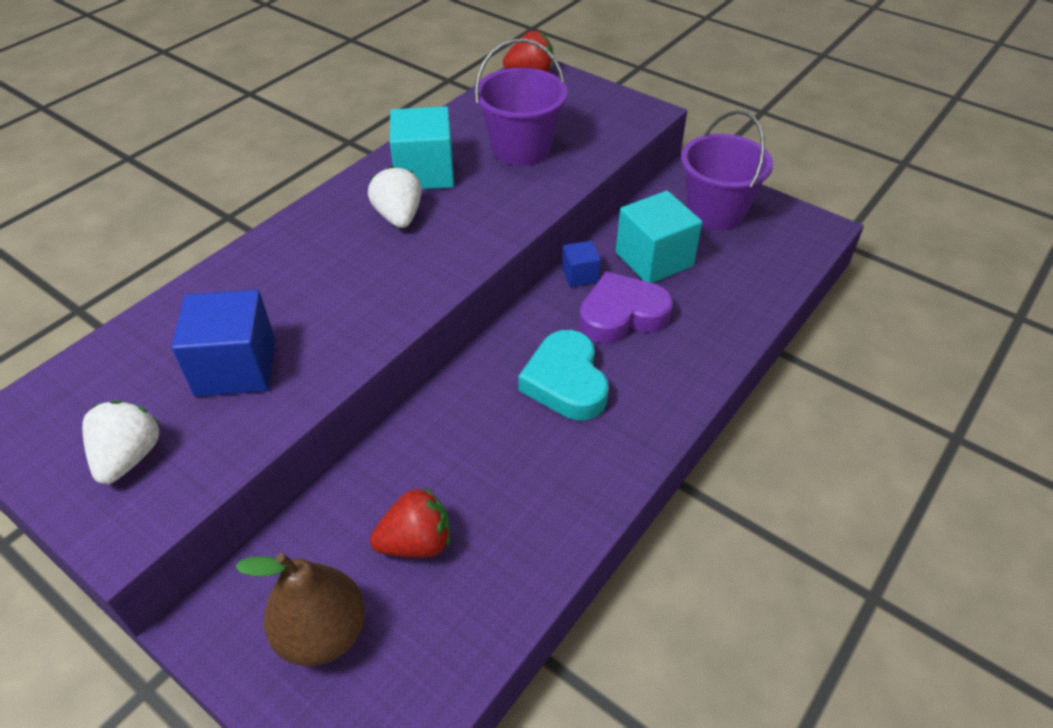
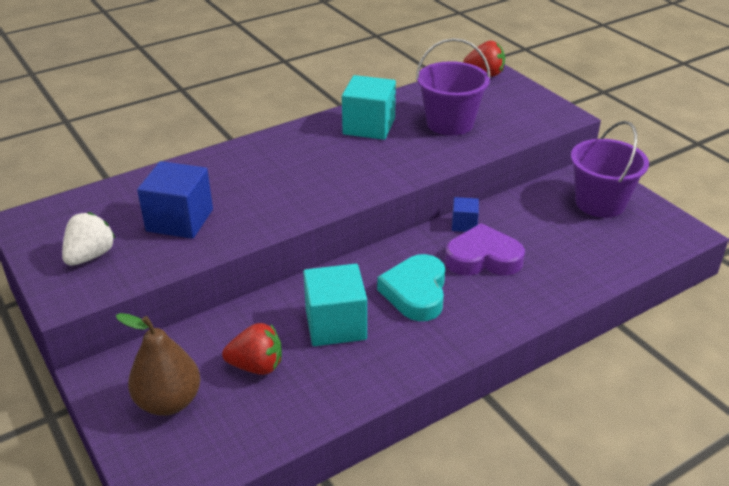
camera: 20 degrees right, 10 degrees down
(399, 216) = (335, 151): white strawberry -> none
(654, 259) = (529, 226): turquoise cube -> turquoise cube (336, 324)

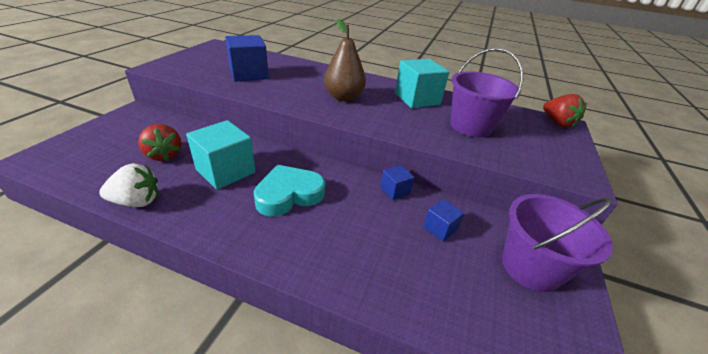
camera: 50 degrees right, 0 degrees up
(90, 256) = (197, 63): white strawberry -> white strawberry (137, 201)
(169, 402) = (117, 137): brown pear -> brown pear (343, 97)
(483, 258) = (364, 216): purple heart -> none
(531, 224) = (440, 228): none -> blue cube

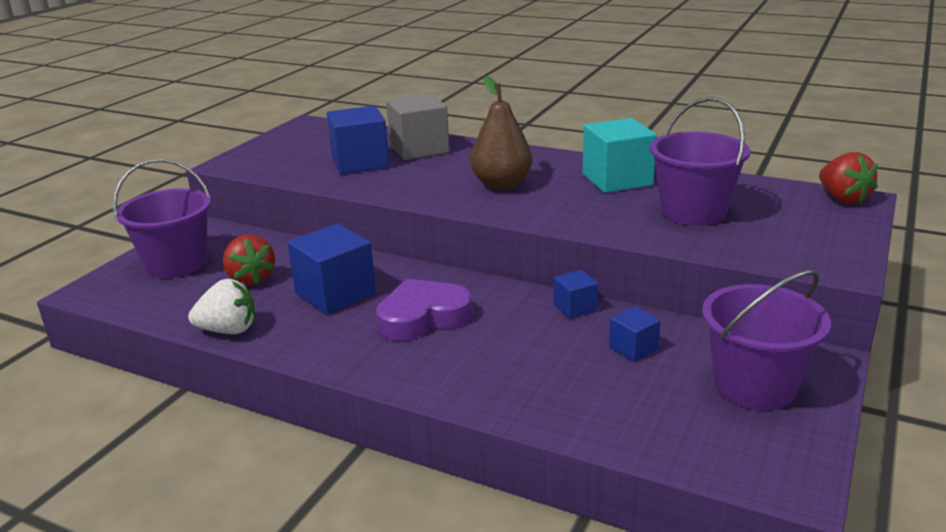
camera: 10 degrees right, 10 degrees down
(110, 139) = (176, 264): none -> purple bucket
(225, 171) = (335, 294): turquoise cube -> blue cube
(288, 67) = (419, 149): none -> grey cube
(289, 195) = (423, 317): turquoise heart -> purple heart

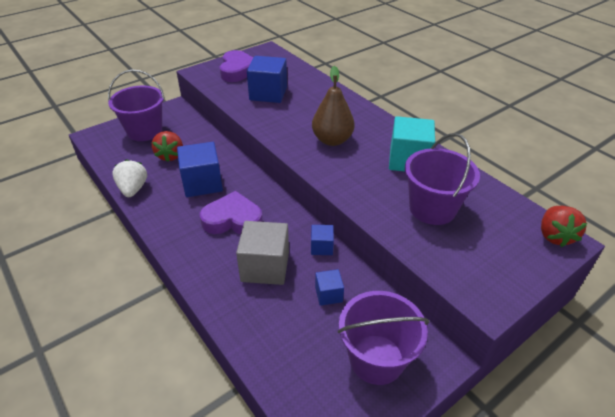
camera: 25 degrees right, 15 degrees up
(228, 330) = (133, 189): white strawberry -> white strawberry turned 120 degrees counterclockwise
(286, 150) = (238, 70): none -> purple heart
(419, 149) = (311, 92): grey cube -> grey cube (265, 267)

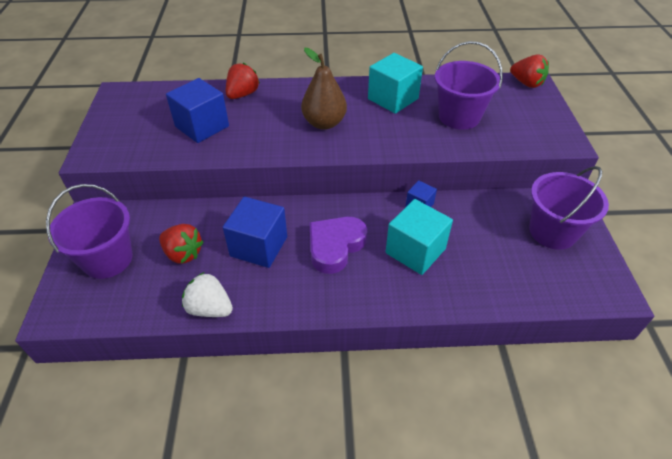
camera: 55 degrees left, 5 degrees up
(238, 70) = (129, 127): purple heart -> none
(265, 267) = (415, 251): grey cube -> turquoise cube
(322, 92) = (242, 94): none -> red strawberry
(328, 294) = (474, 226): blue cube -> none

